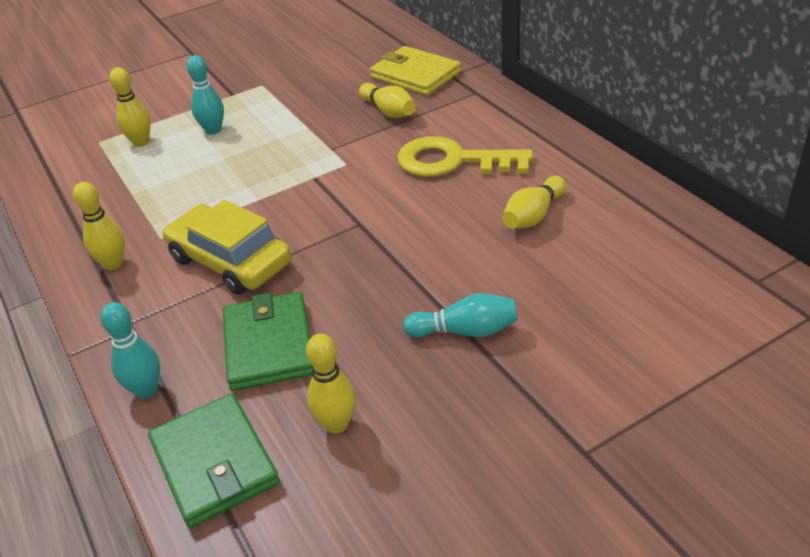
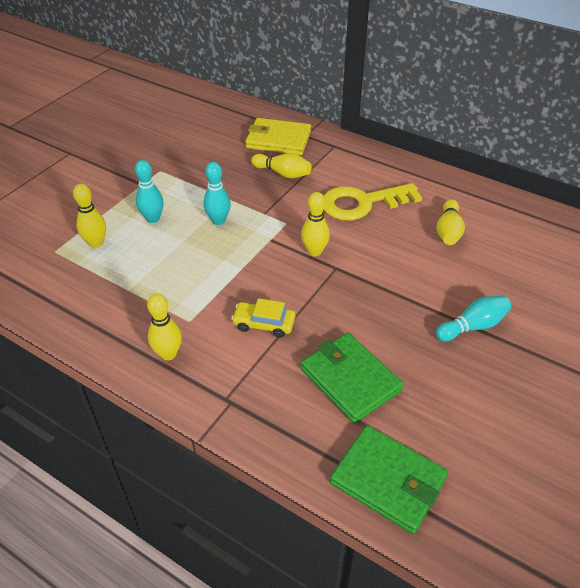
camera: 30 degrees left, 5 degrees up
(146, 390) = (288, 445): turquoise bowling pin -> turquoise bowling pin (218, 220)
(230, 261) = (264, 324): yellow car -> yellow car, size x0.55
(336, 424) = (446, 420): yellow bowling pin -> yellow bowling pin (314, 251)

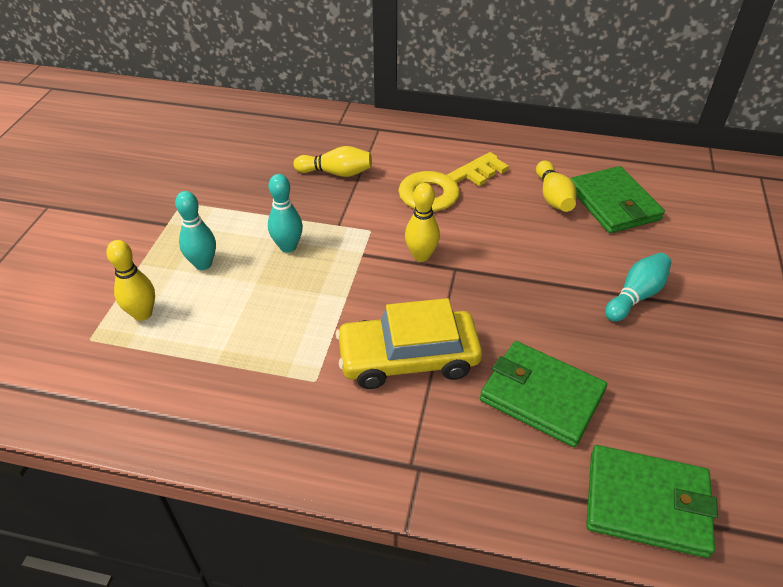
camera: 20 degrees left, 0 degrees up
(168, 354) = (310, 431): yellow bowling pin -> none
(264, 324) = (408, 358): yellow car -> yellow car, size x1.80
(278, 140) = (310, 135): yellow wallet -> none
(498, 248) = (613, 203): none -> green wallet

